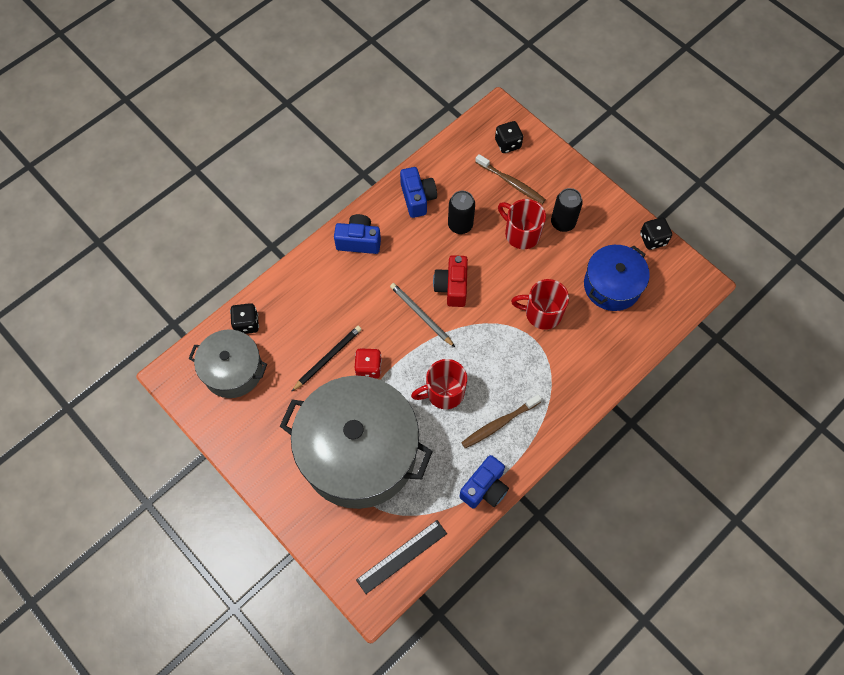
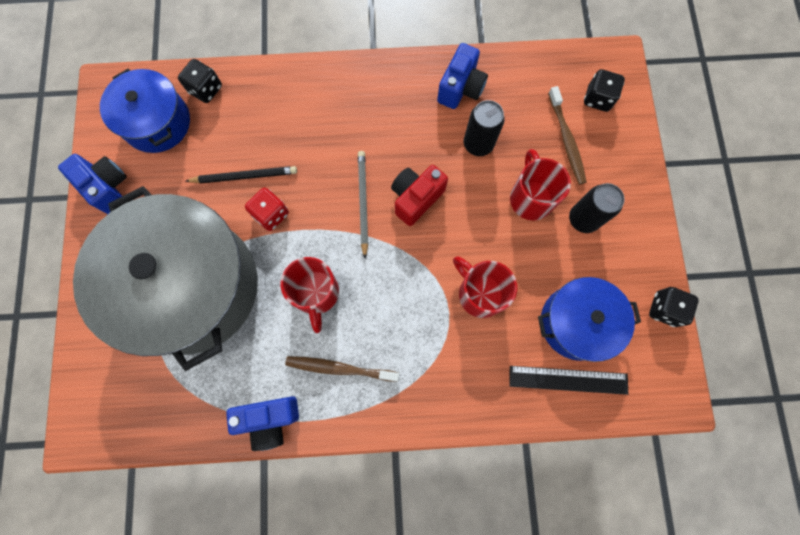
camera: 40 degrees right, 10 degrees up
(233, 370) = (157, 122): grey pot -> blue pot
(359, 241) = (370, 88): blue camera -> blue camera (107, 187)
(401, 556) = (139, 417): black ruler -> black ruler (568, 379)
(443, 392) = (316, 294): red mug -> red mug turned 120 degrees counterclockwise

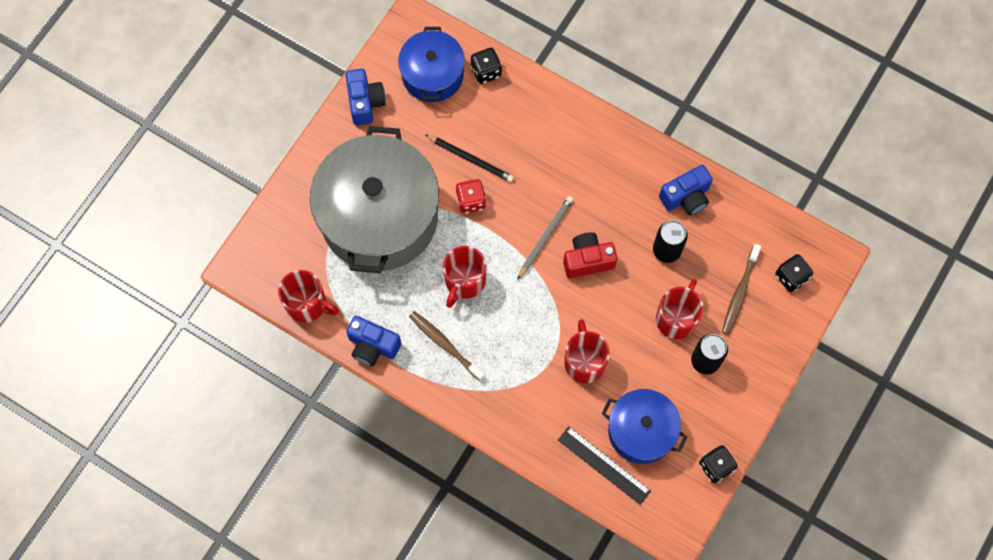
camera: 35 degrees right, 5 degrees down
(175, 423) = (307, 304): none -> red mug

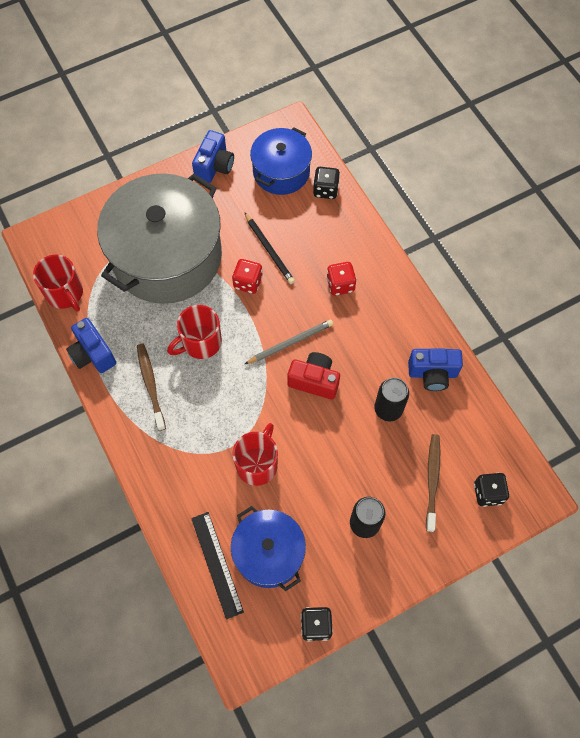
camera: 30 degrees right, 5 degrees down
(556, 158) = (340, 285): none -> red dice
(676, 318) = (361, 472): red mug -> none
(740, 292) = (432, 481): brown toothbrush -> brown toothbrush turned 135 degrees clockwise

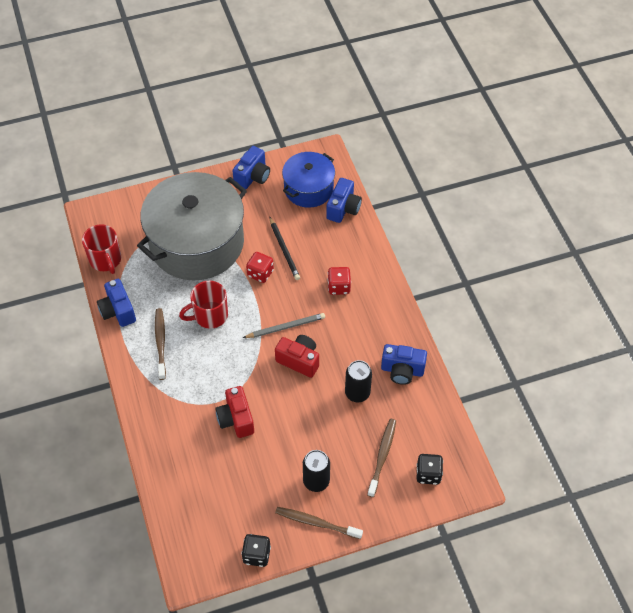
camera: 10 degrees right, 10 degrees down
(217, 564) = (184, 492): black ruler -> none
(257, 464) = (236, 419): red mug -> red camera
(269, 553) = (230, 491): blue pot -> none
(325, 190) = (343, 209): black dice -> blue camera
(376, 574) = (316, 523): none -> brown toothbrush

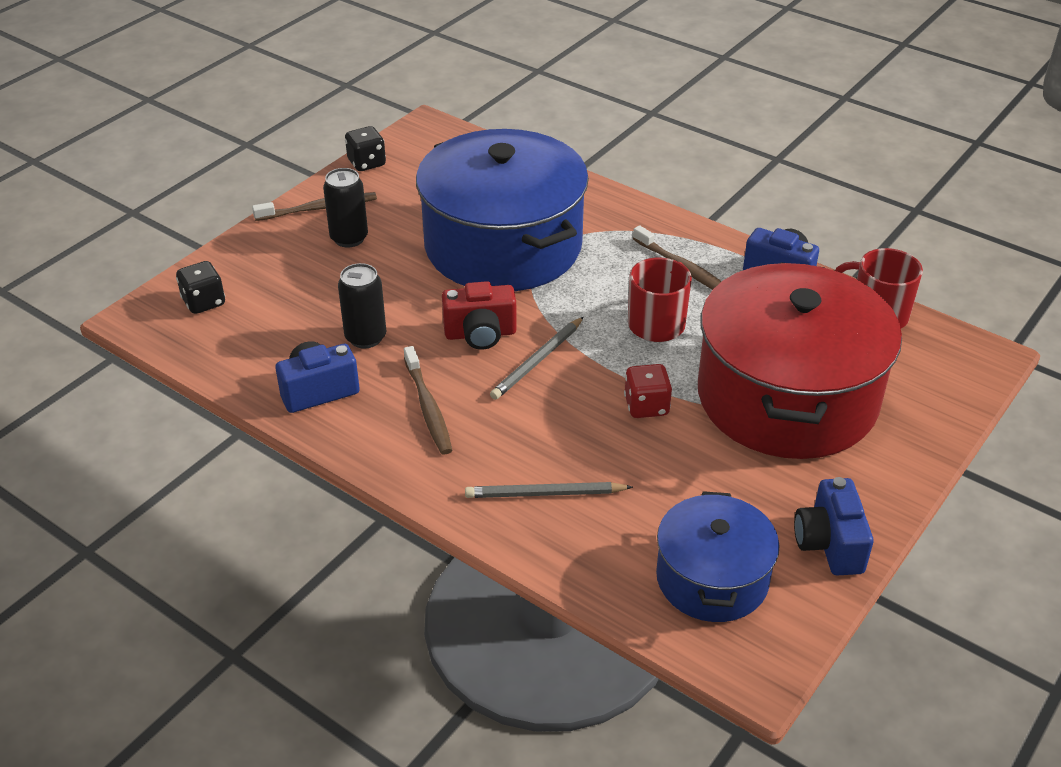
camera: 145 degrees right, 15 degrees down
(197, 243) = (787, 397): grey pot -> red pot
(236, 419) = (503, 246): red camera -> blue pot
(284, 250) = (646, 456): black pencil -> none
(339, 287) = (507, 449): red dice -> none
(340, 257) = (545, 494): none -> grey pencil
(343, 209) = (615, 577): blue camera -> none
(382, 456) = (280, 292): brown toothbrush -> brown toothbrush (428, 407)

